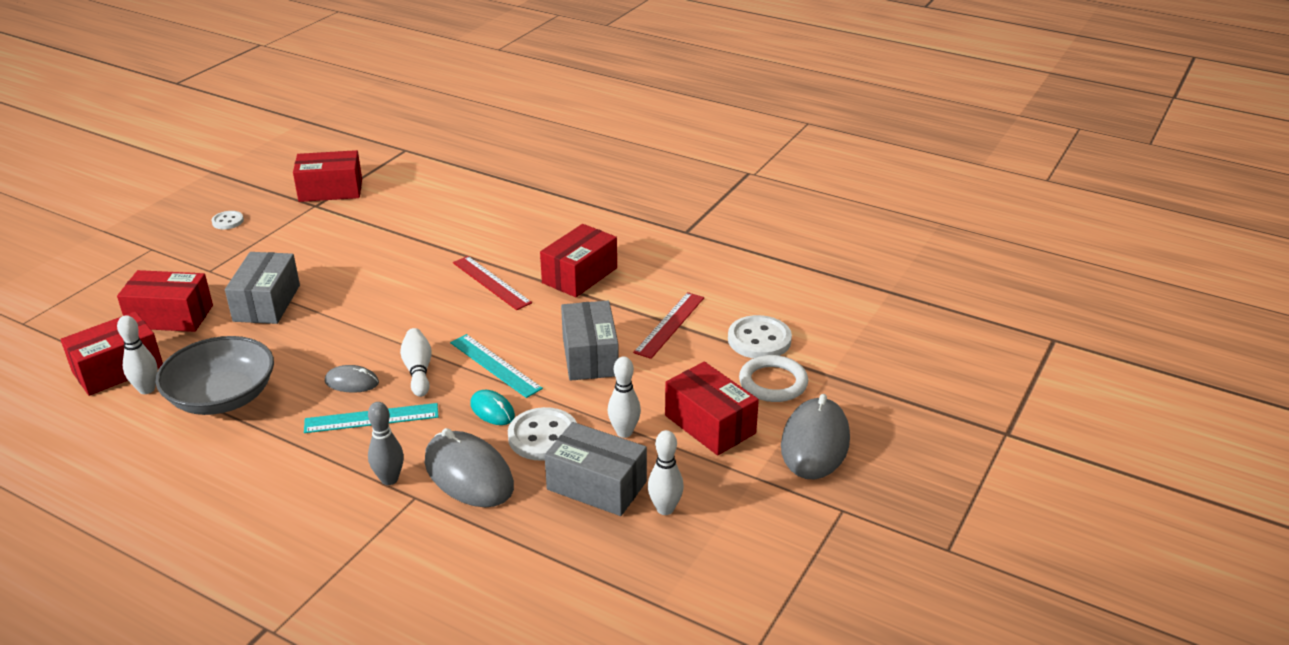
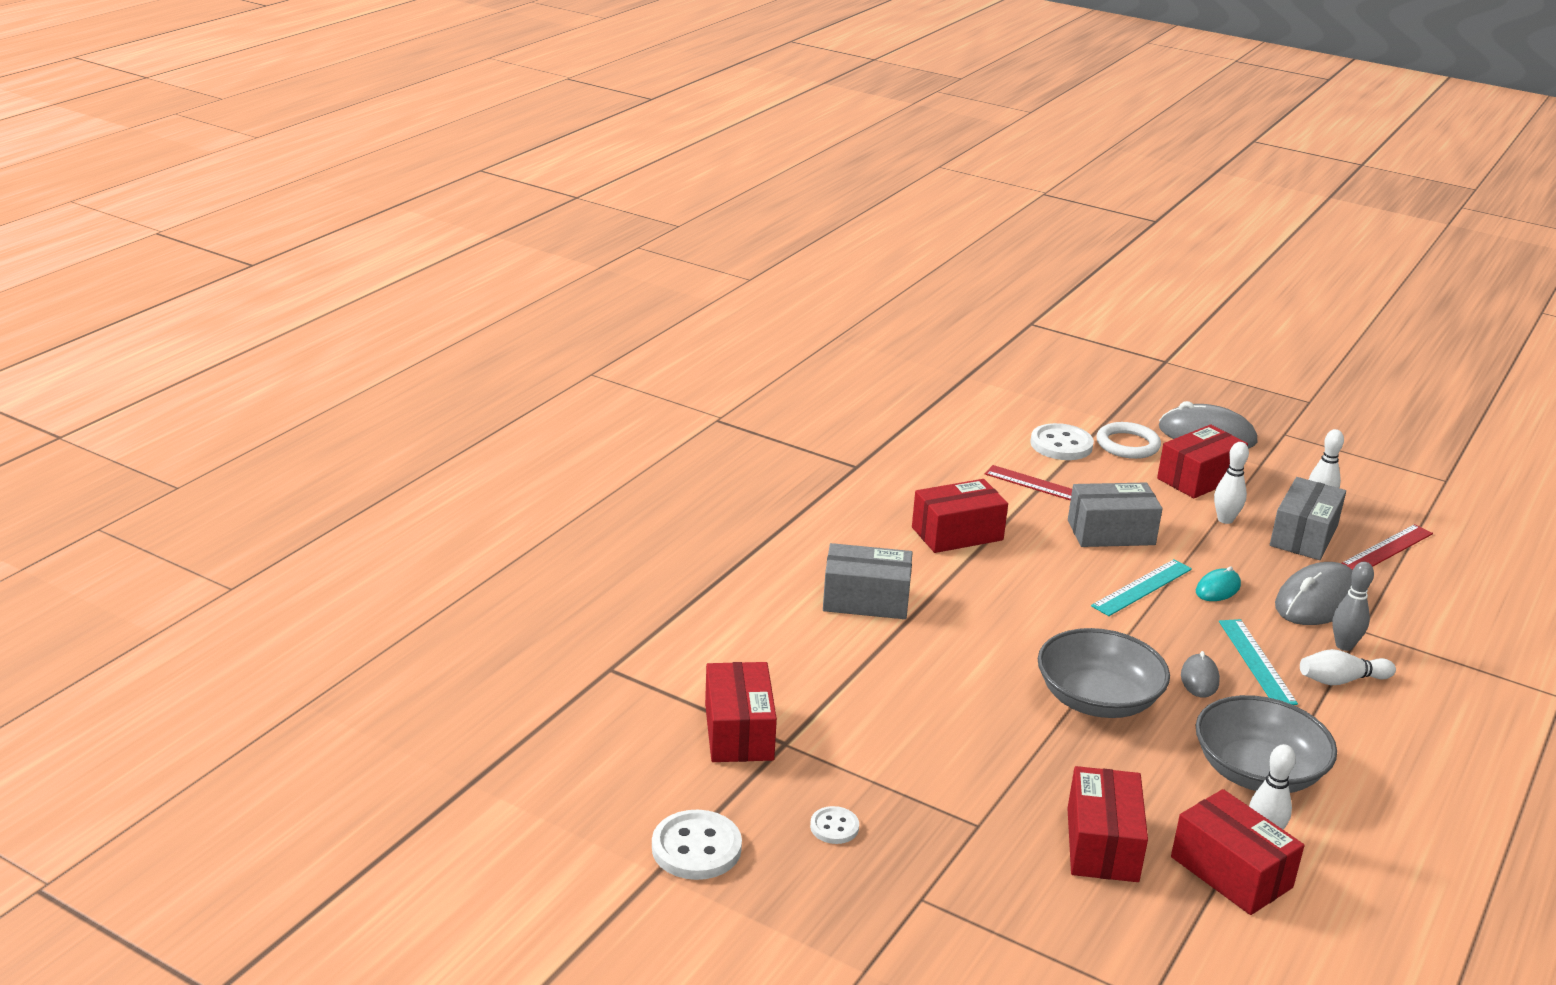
camera: 90 degrees left, 5 degrees down
(266, 303) = (1053, 760): grey box -> grey box (866, 600)
(334, 328) = (1097, 699): none -> grey bowl
(418, 370) = (1165, 635): white bowling pin -> white bowling pin (1341, 680)
(491, 282) = (980, 591): red ruler -> red ruler (1387, 549)
(543, 436) = (1247, 561): white button -> white button (696, 848)
(579, 275) = (957, 534): red box -> red box turned 60 degrees counterclockwise

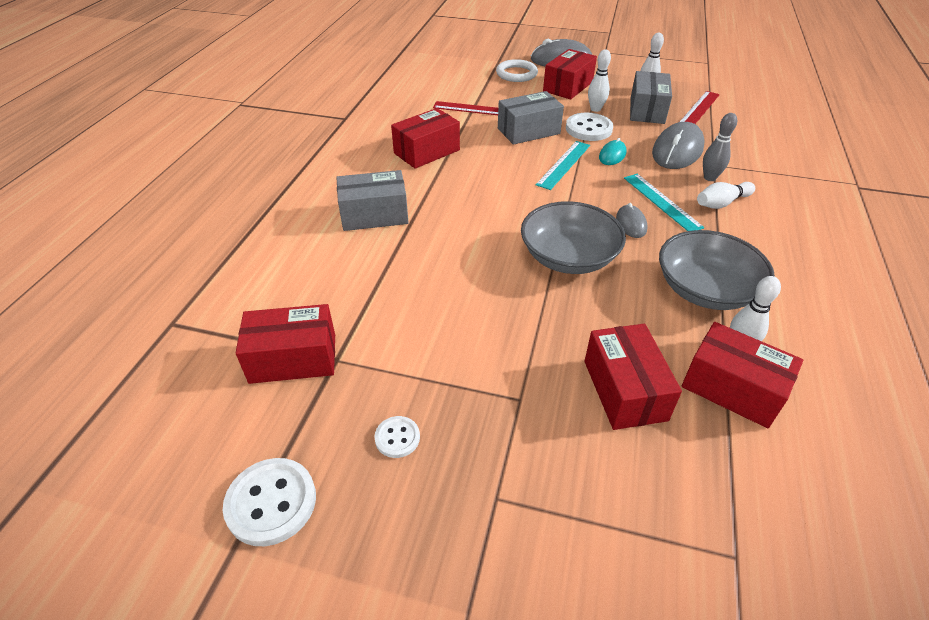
camera: 15 degrees left, 15 degrees up
(738, 732) = (293, 358): red box -> red box turned 75 degrees counterclockwise
(1061, 445) = (475, 81): white button -> white button (588, 129)

